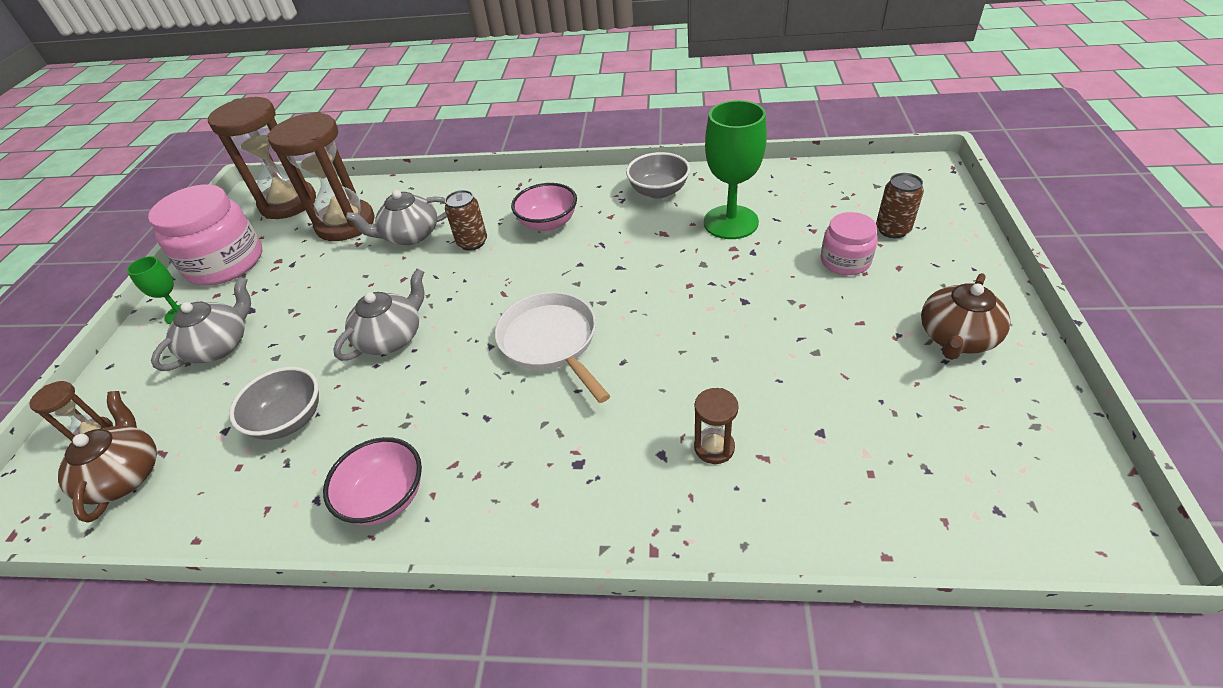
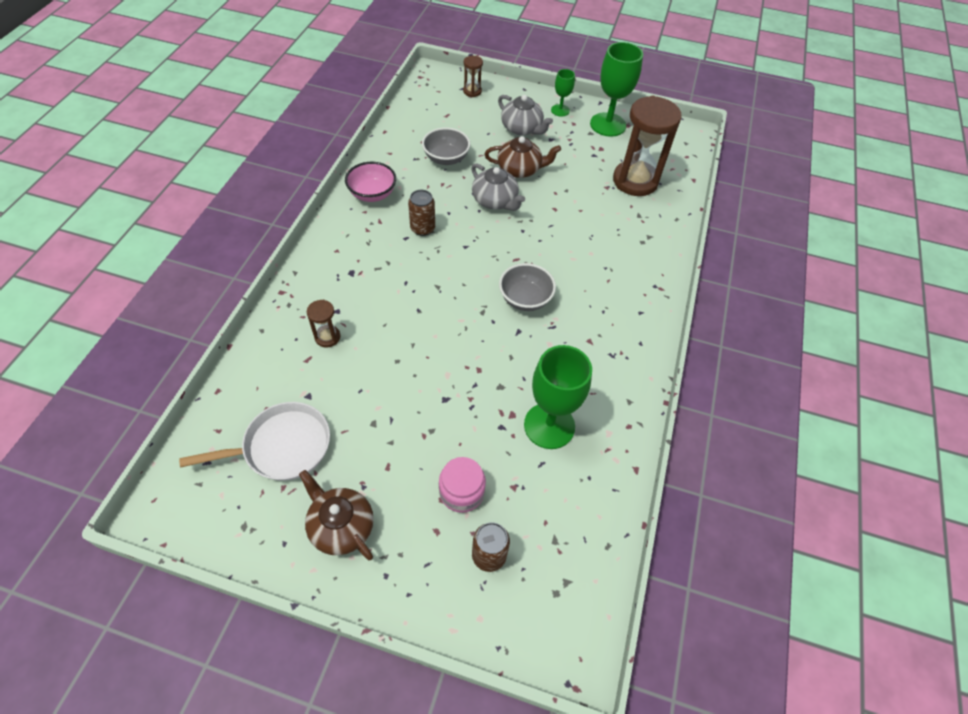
camera: 95 degrees right, 10 degrees up
(126, 475) = (437, 105): brown teapot -> brown teapot (520, 169)
(225, 263) = (608, 124): pink jar -> green goblet
(288, 203) = (674, 151): brown hourglass -> none
(410, 235) = (607, 215): grey teapot -> none
(472, 242) = (584, 249): brown can -> brown can (422, 228)
(548, 223) = (594, 298): pink bowl -> none
(551, 342) = (454, 277): white pan -> white pan (282, 446)
(658, 191) = (617, 385): grey bowl -> grey bowl (525, 299)

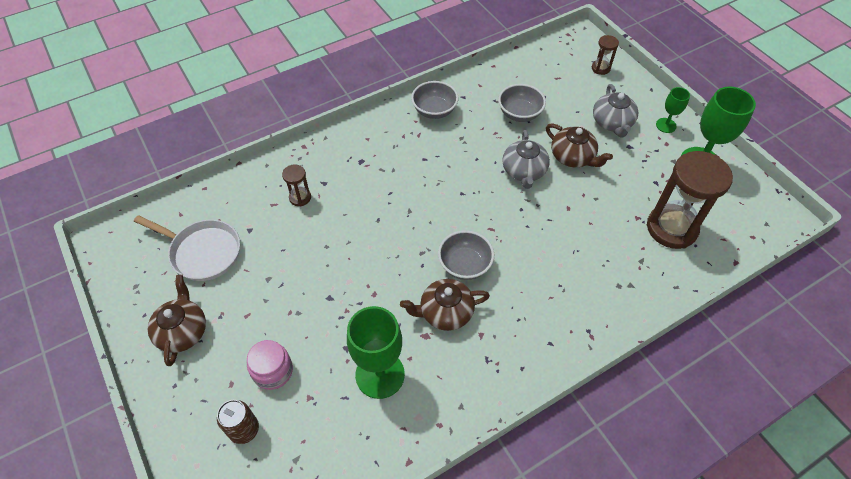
camera: 45 degrees right, 0 degrees up
(372, 194) = (434, 111): pink bowl -> grey bowl
(422, 228) = (444, 159): brown can -> none
(547, 343) = (445, 312): none -> brown teapot

